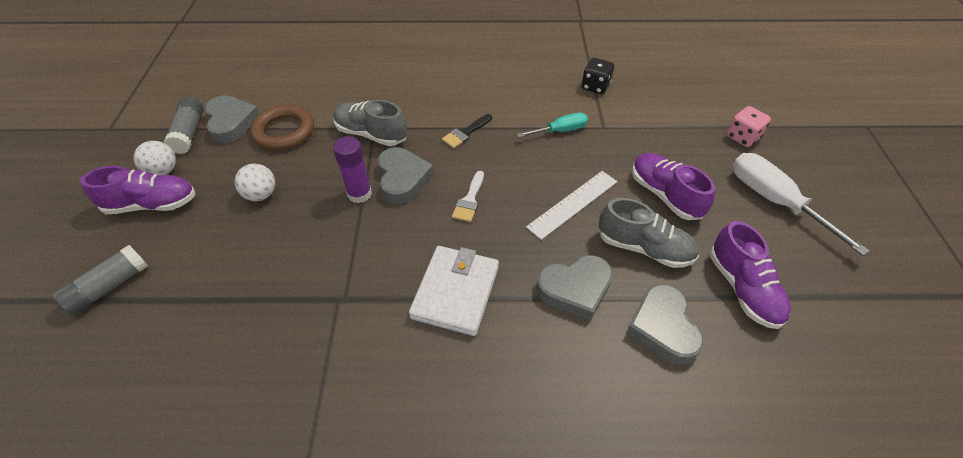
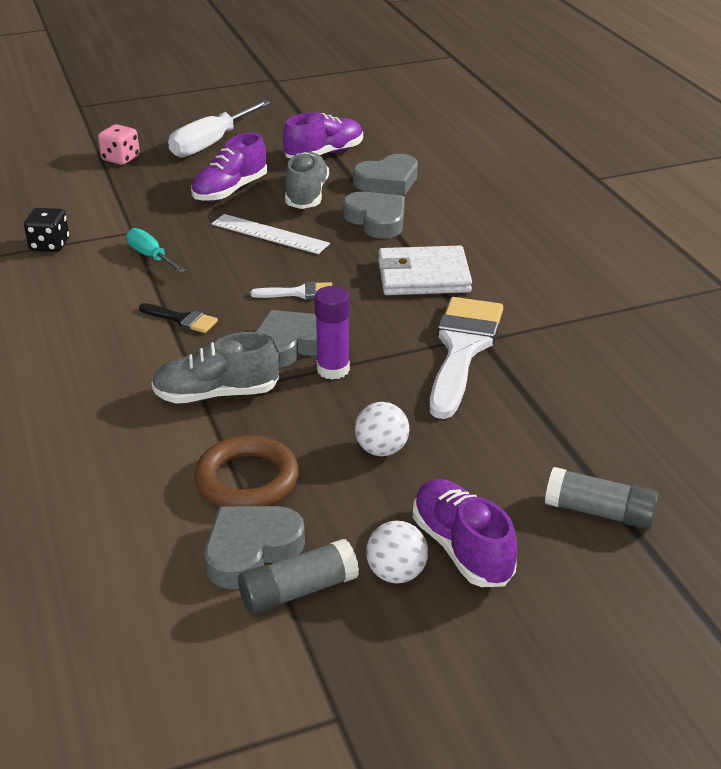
camera: 110 degrees left, 15 degrees down
(333, 279) = (462, 349): none -> white brush
(371, 134) = (217, 394): grey shoe -> grey shoe turned 75 degrees clockwise

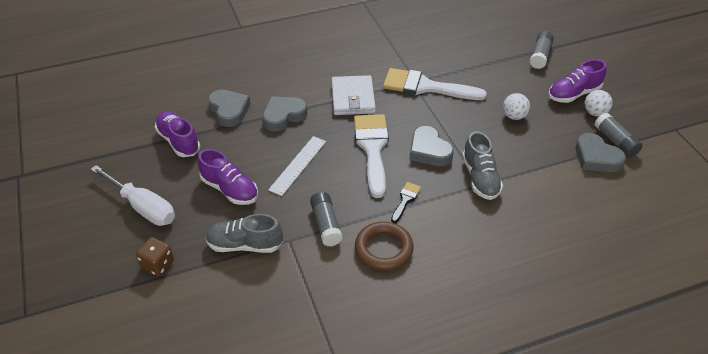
camera: 90 degrees left, 10 degrees up
(49, 245) = (306, 289): black dice -> none
(121, 159) = (158, 264): pink dice -> brown dice
(151, 257) = (326, 224): turquoise screwdriver -> grey glue stick
(247, 480) = (548, 162): brown ring -> brown ring (383, 249)
(299, 293) = (372, 149): white brush -> white brush, size x2.19
(306, 195) = (243, 149): grey shoe -> grey shoe (244, 245)
(333, 369) = (450, 133): purple glue stick -> none

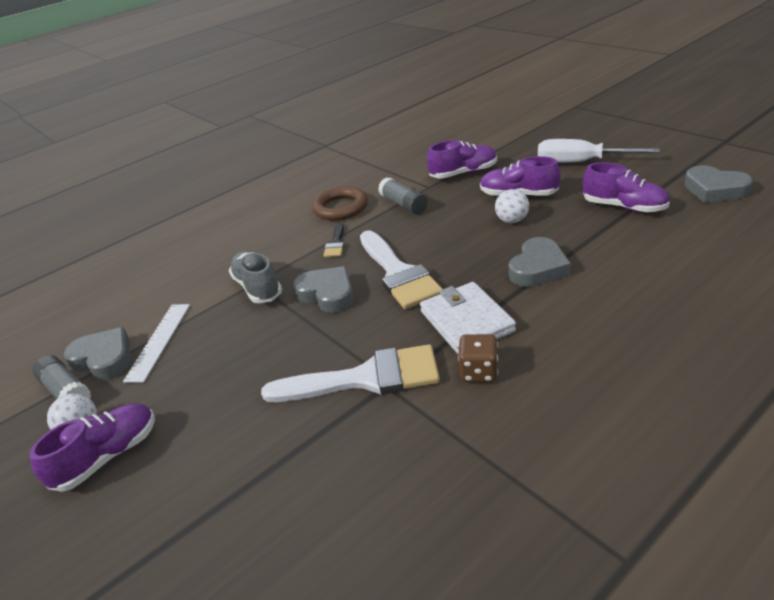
camera: 165 degrees right, 10 degrees down
(158, 264) = (519, 146): brown dice -> brown dice (479, 372)
(229, 110) = (612, 250): grey heart -> grey heart (714, 190)
(244, 245) = (463, 173): grey shoe -> purple shoe
(298, 165) = (470, 232): white ruler -> white ruler (158, 341)
(514, 116) = (215, 379): white ball -> white ball (512, 220)
(540, 56) = (156, 534): grey glue stick -> none

